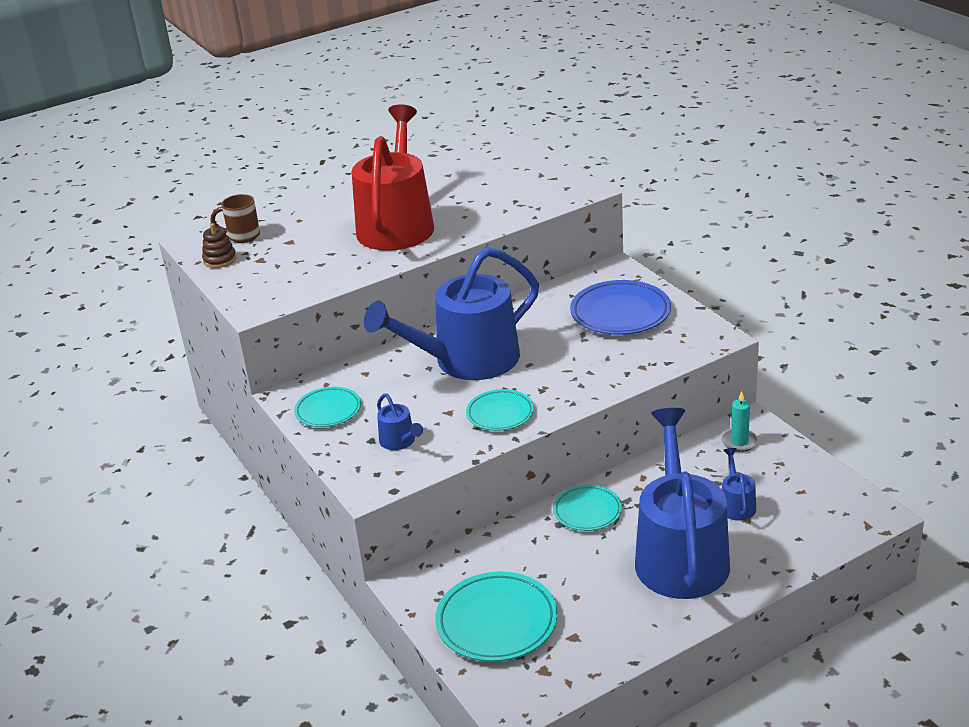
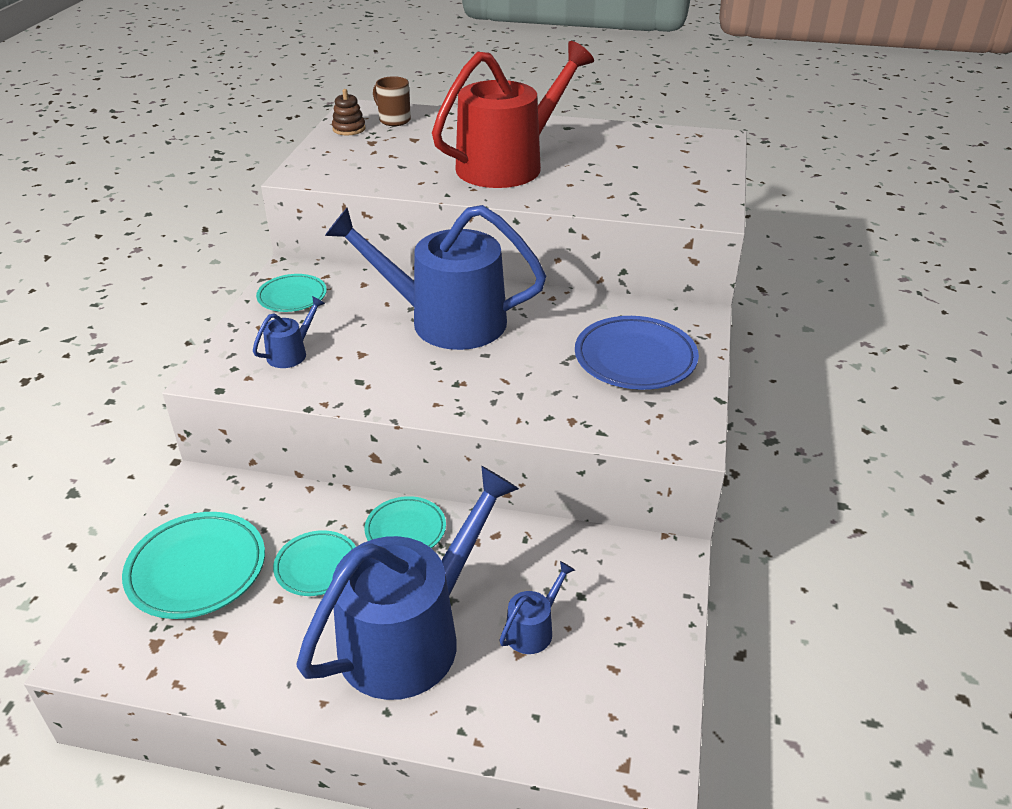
camera: 40 degrees right, 5 degrees up
(399, 441) = (290, 353): blue watering can -> blue watering can turned 150 degrees counterclockwise
(500, 414) = (392, 382): turquoise plate -> turquoise plate (317, 566)
(739, 442) = (631, 569): turquoise candle -> none

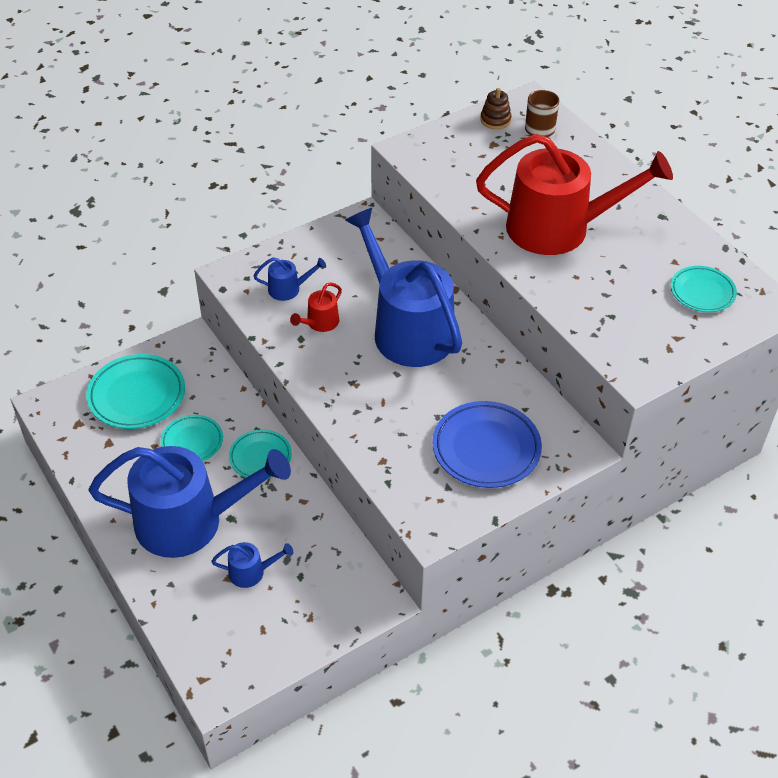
camera: 45 degrees right, 10 degrees up
(292, 297) = (340, 243): turquoise plate -> turquoise plate (702, 292)
(360, 360) = (320, 323): none -> red watering can

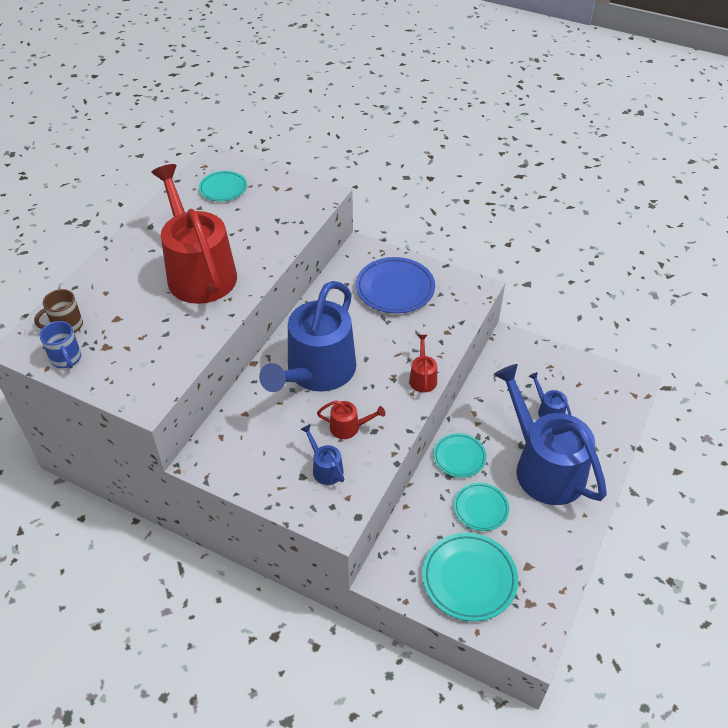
camera: 120 degrees left, 0 degrees up
(334, 406) = (422, 378): none -> red watering can
(495, 120) = (66, 359): brown stacking toy -> blue mug

